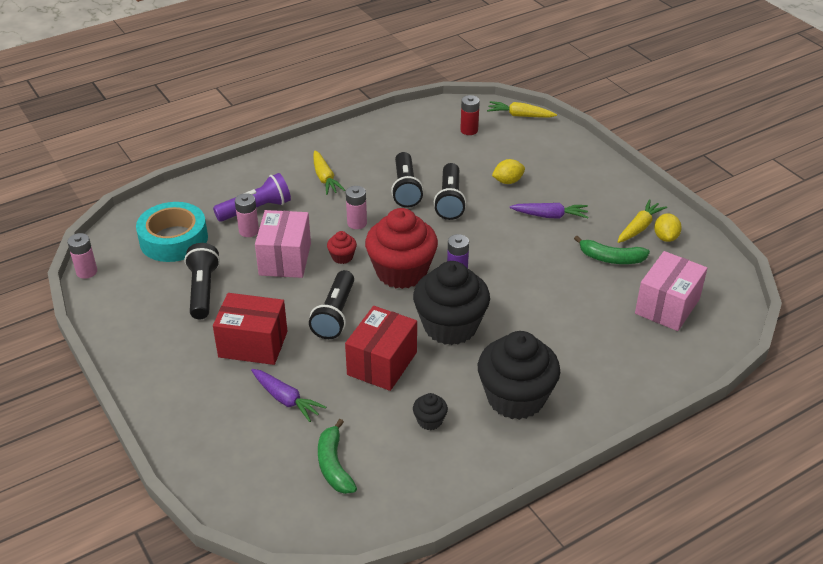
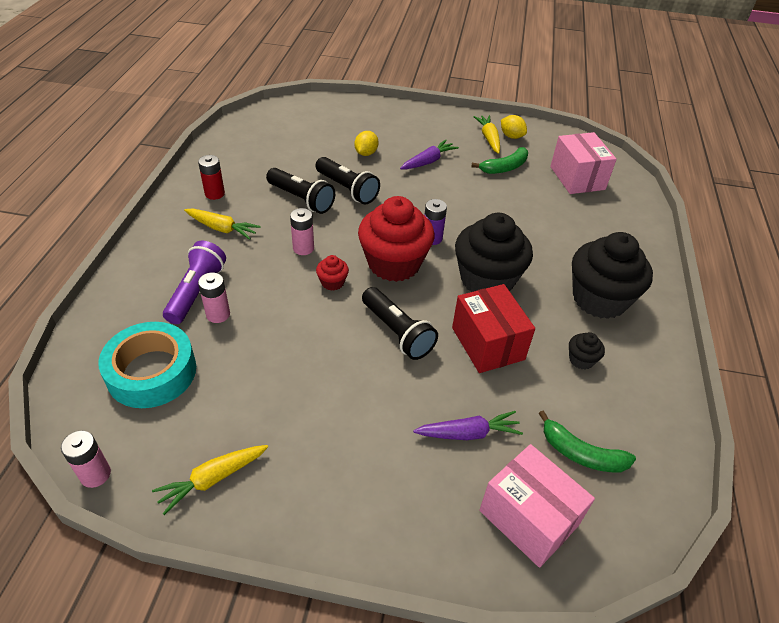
camera: 50 degrees left, 5 degrees up
(203, 290) = (253, 397): black flashlight -> none
(253, 344) = (371, 409): red box -> none
(285, 259) = (288, 316): pink box -> pink box (528, 518)
(469, 130) = (284, 131): red battery -> red battery (214, 194)
(520, 115) = (305, 104): yellow carrot -> yellow carrot (213, 479)

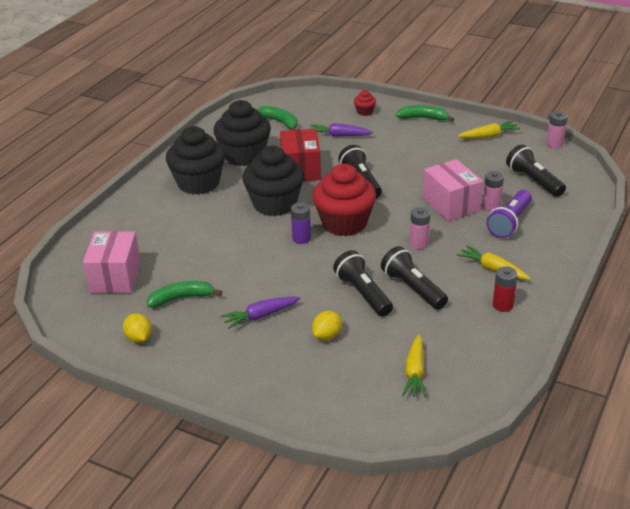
camera: 160 degrees left, 10 degrees down
(152, 372) = (533, 181): turquoise tape -> black flashlight
(332, 282) = (399, 216): red cupcake -> red cupcake (364, 112)
(337, 517) = (423, 118): none -> green banana
(489, 138) = (169, 338): yellow carrot -> yellow carrot (415, 372)
(528, 518) = (326, 108): pink box -> pink box (451, 204)
(581, 360) = (244, 155): black cupcake -> black cupcake, size x2.37

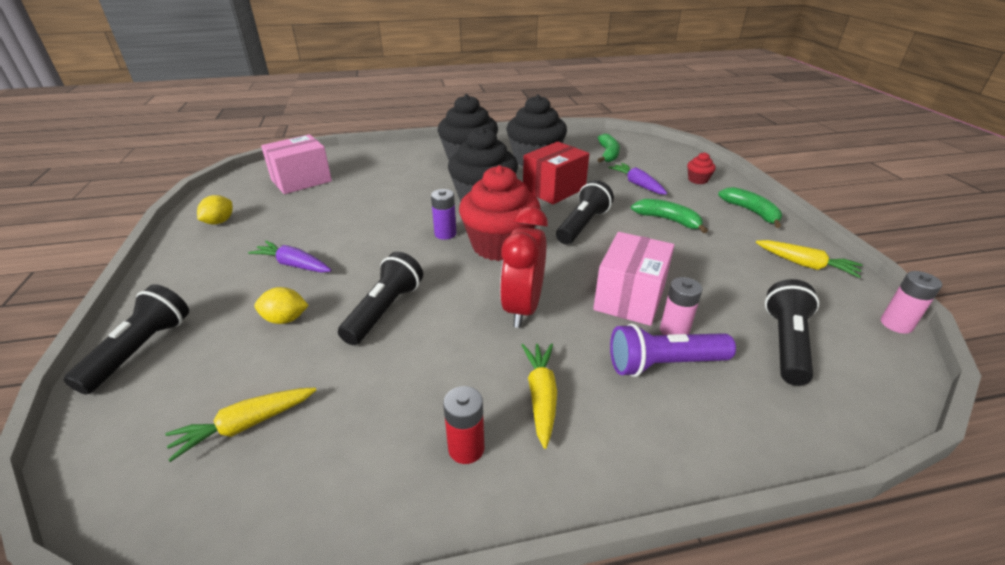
camera: 50 degrees right, 0 degrees up
(181, 298) = (293, 216): green banana -> green banana (668, 220)
(413, 288) = (428, 343): black flashlight -> black flashlight (141, 350)
(419, 243) = (522, 308): pink battery -> red clock

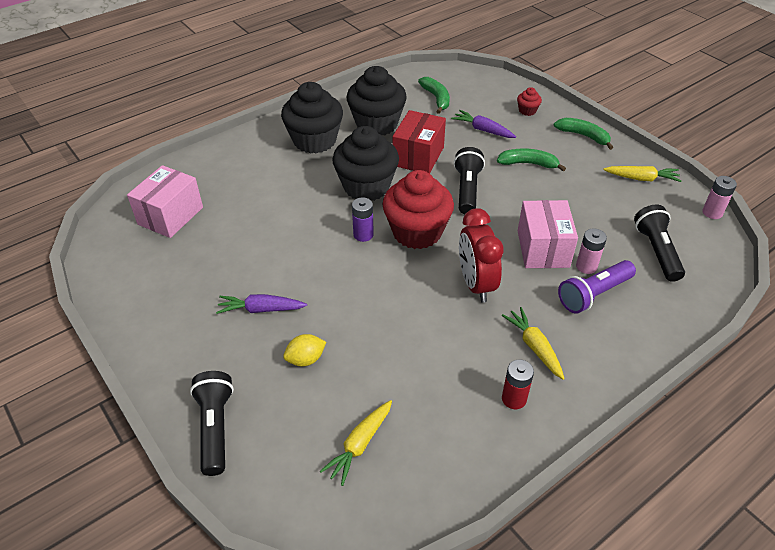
camera: 25 degrees left, 10 degrees up
(219, 222) = (140, 290): yellow lemon -> none
(385, 310) = (376, 323): black flashlight -> none

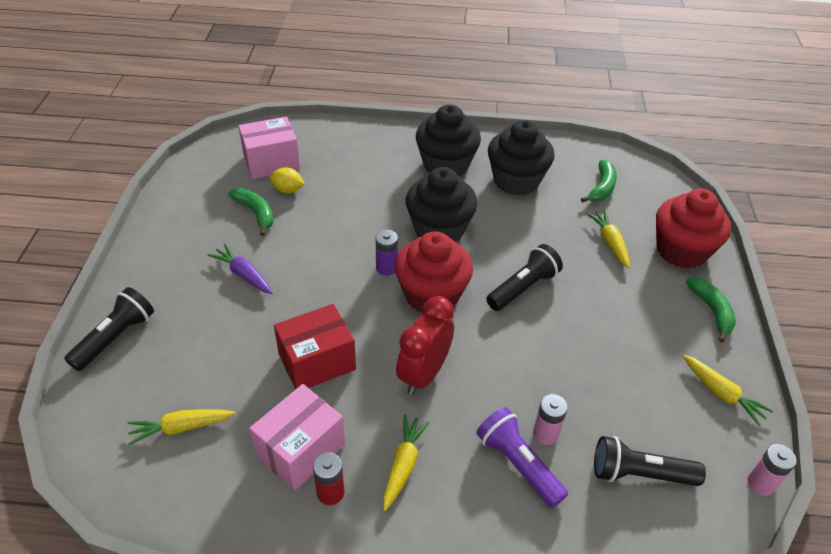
camera: 40 degrees right, 0 degrees up
(306, 359) = (226, 335): yellow lemon -> yellow lemon (288, 190)
(418, 156) = (517, 231): red box -> red box (317, 362)
(483, 130) = (610, 243): purple carrot -> yellow carrot
(527, 111) = (681, 251): red cupcake -> red cupcake, size x2.37
(528, 164) = (614, 301): green banana -> green banana (255, 213)
(543, 249) = (524, 388): pink box -> pink box (301, 450)
(593, 294) = (518, 464): purple flashlight -> purple flashlight turned 45 degrees clockwise
(656, 251) = (639, 474): black flashlight -> black flashlight turned 120 degrees counterclockwise

